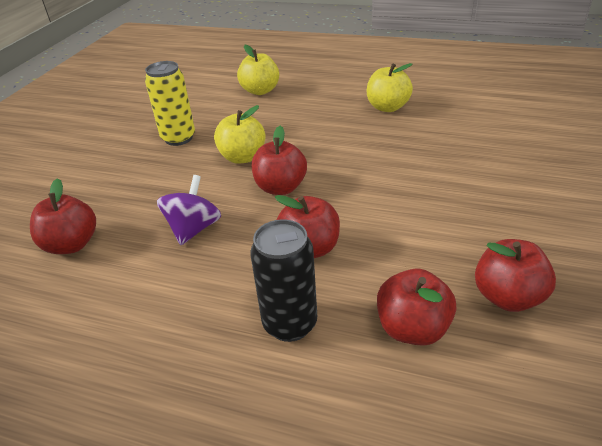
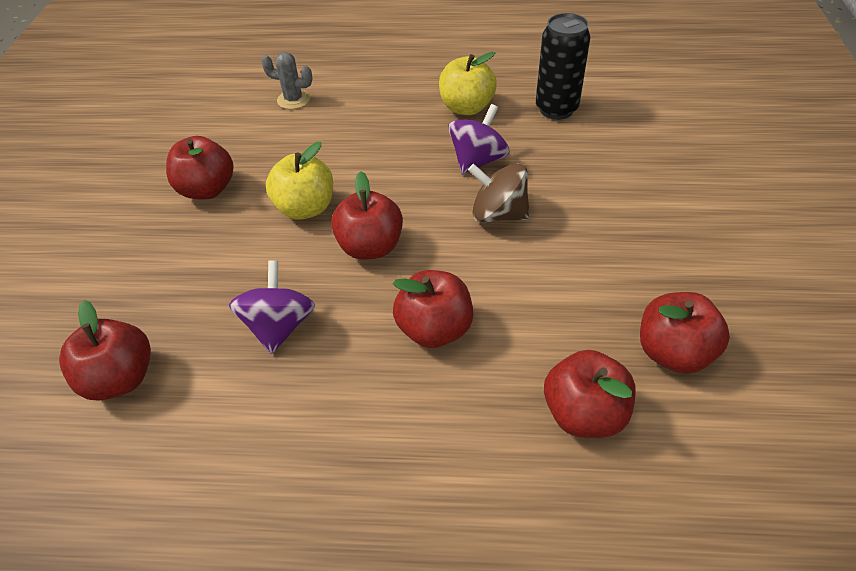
camera: 15 degrees left, 10 degrees up
(178, 138) = (207, 189): yellow can -> red apple
(260, 91) = (293, 100): yellow apple -> grey cactus
(290, 324) = (444, 436): black can -> black can (556, 109)
(384, 142) = (478, 160): none -> purple spinning top
(388, 178) = (498, 214): none -> brown spinning top

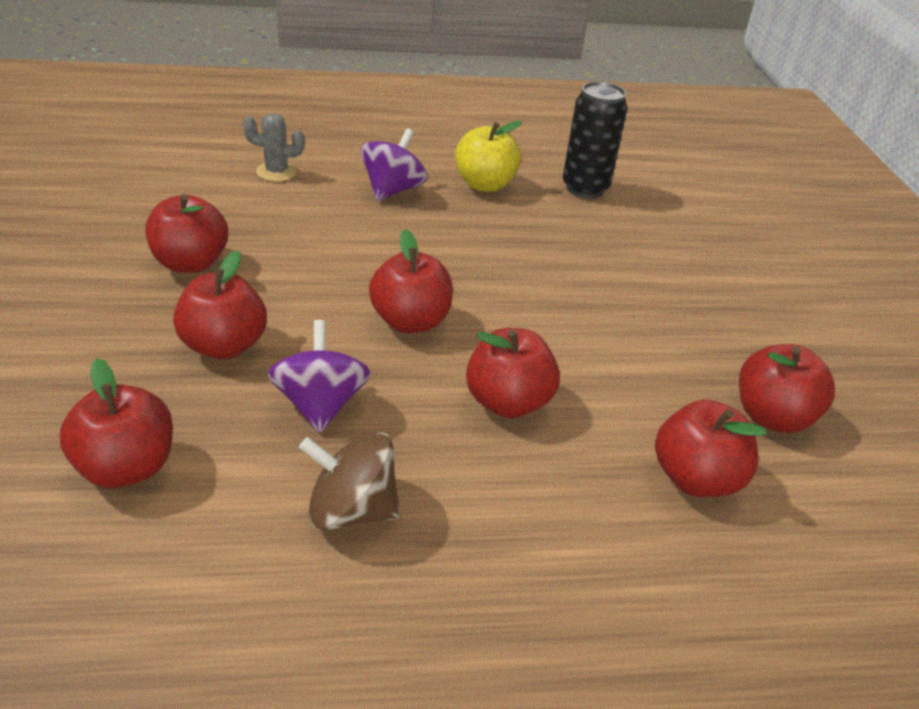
camera: 15 degrees left, 10 degrees down
(216, 268) = (224, 346): none -> red apple
(306, 208) = (321, 282): yellow apple -> none
(478, 160) = (511, 236): purple spinning top -> purple spinning top (392, 190)
(498, 214) = (549, 288): brown spinning top -> brown spinning top (351, 510)

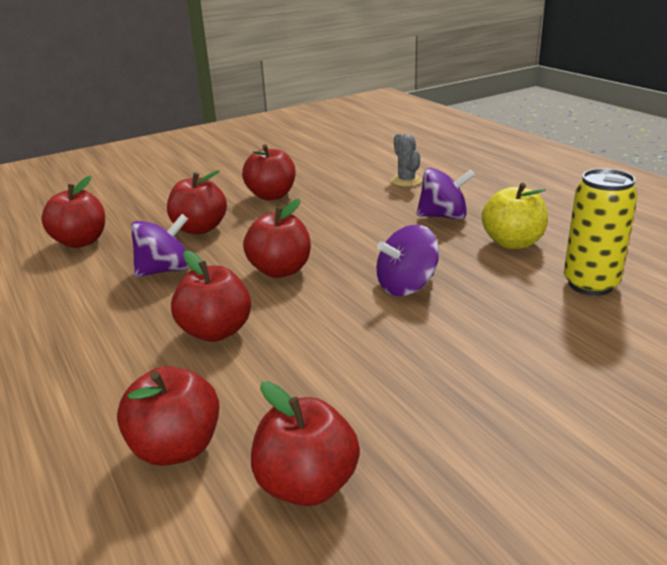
camera: 70 degrees right, 10 degrees down
(351, 510) = (72, 308): brown spinning top -> none
(514, 264) = (406, 286): none -> purple spinning top
(585, 188) = (590, 284): black can -> yellow can

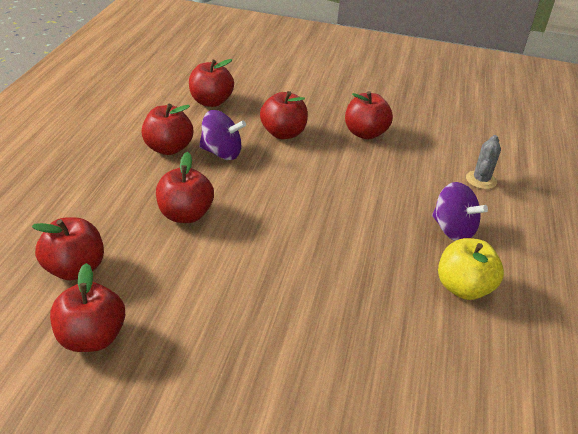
camera: 40 degrees right, 10 degrees up
(280, 270) = (278, 198): red apple -> red apple (168, 148)
(406, 286) = (330, 265): purple spinning top -> none
(590, 284) = (456, 363): yellow can -> none

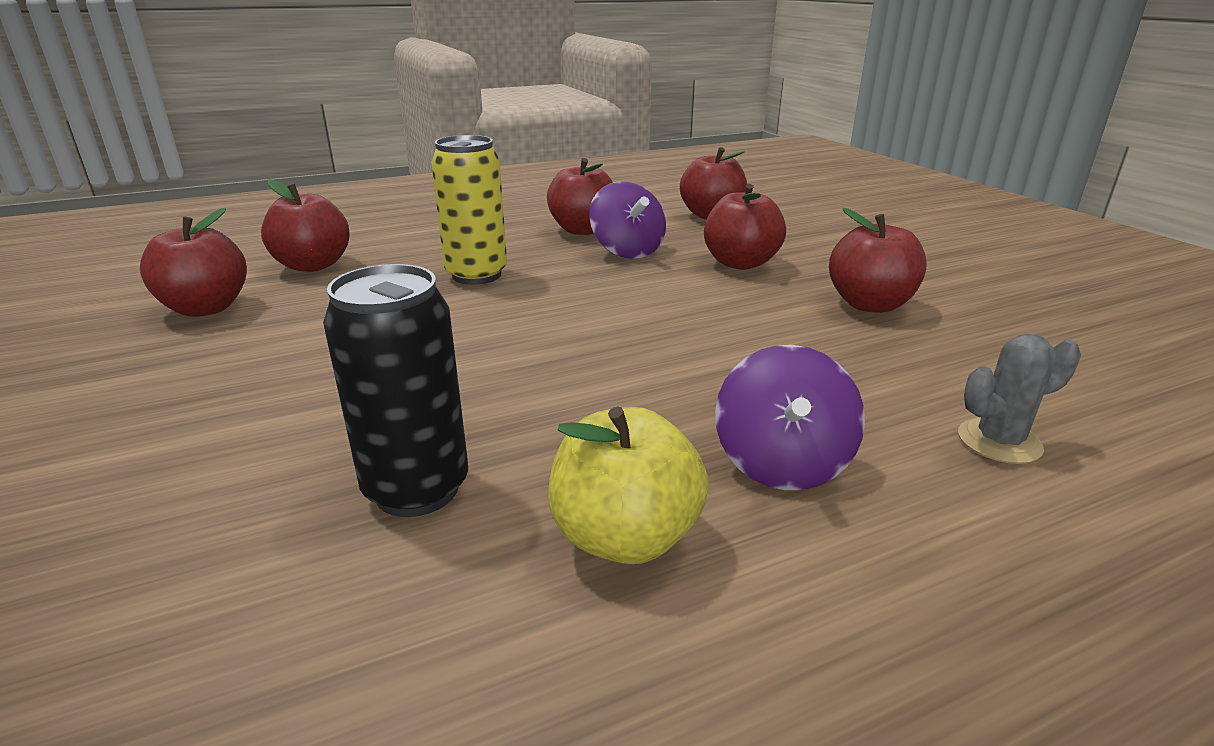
camera: 55 degrees right, 10 degrees down
(185, 215) = (476, 275): red apple -> yellow can
(390, 325) = (417, 489): none -> black can

